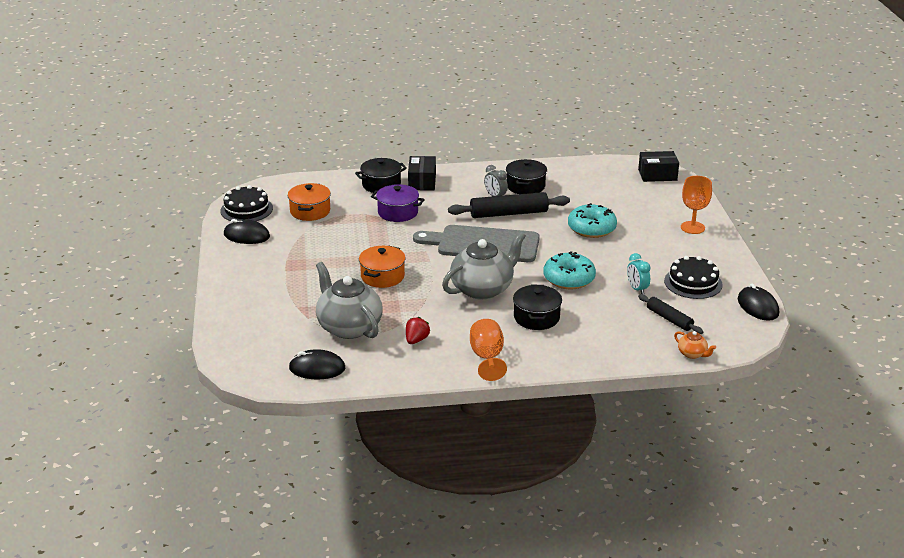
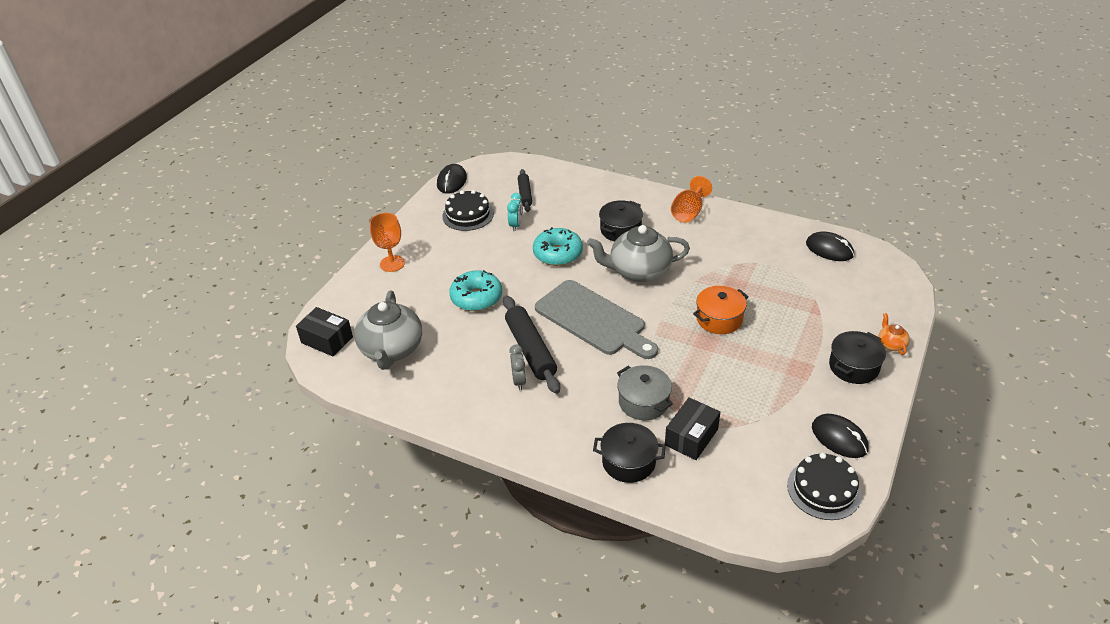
camera: 145 degrees left, 10 degrees up
(310, 211) = (744, 449): orange pot -> none
(349, 327) = (783, 277): grey teapot -> grey teapot (392, 350)
(398, 212) = (643, 402): purple pot -> grey pot
(416, 340) = (732, 245): red strawberry -> none
(422, 182) = (576, 444): black box -> black box (691, 437)
(509, 213) = (530, 350): black rolling pin -> black rolling pin turned 45 degrees clockwise
(525, 186) = (472, 383): black pot -> black pot (854, 367)
(692, 354) = (543, 167): orange teapot -> orange teapot (891, 344)

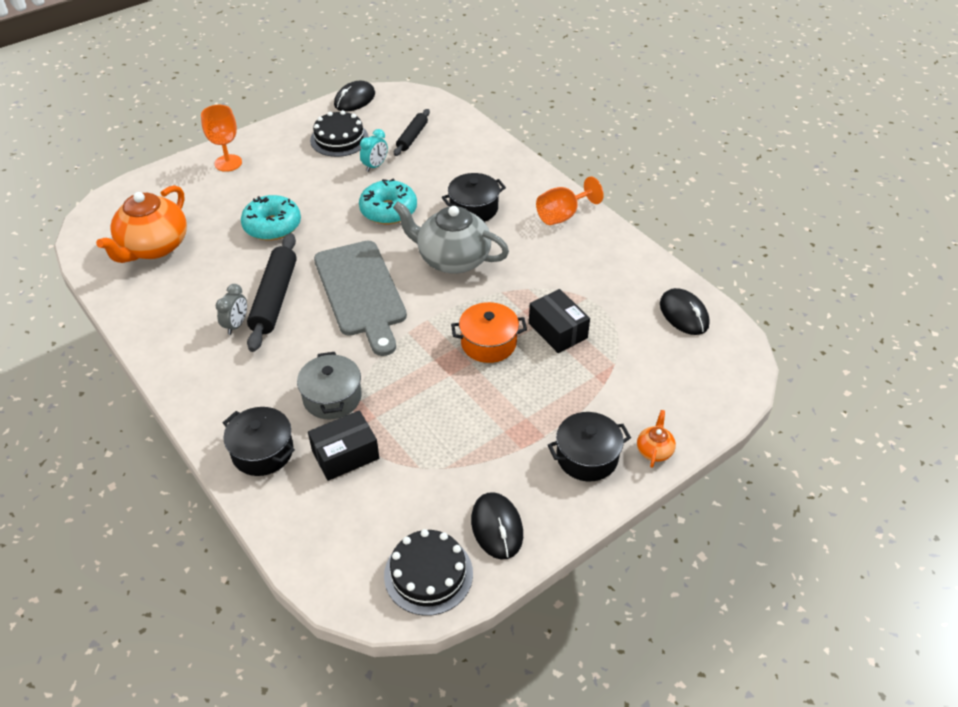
camera: 25 degrees right, 5 degrees up
(327, 340) = (109, 215): black box -> black box (558, 330)
(392, 350) = (154, 247): grey teapot -> orange teapot

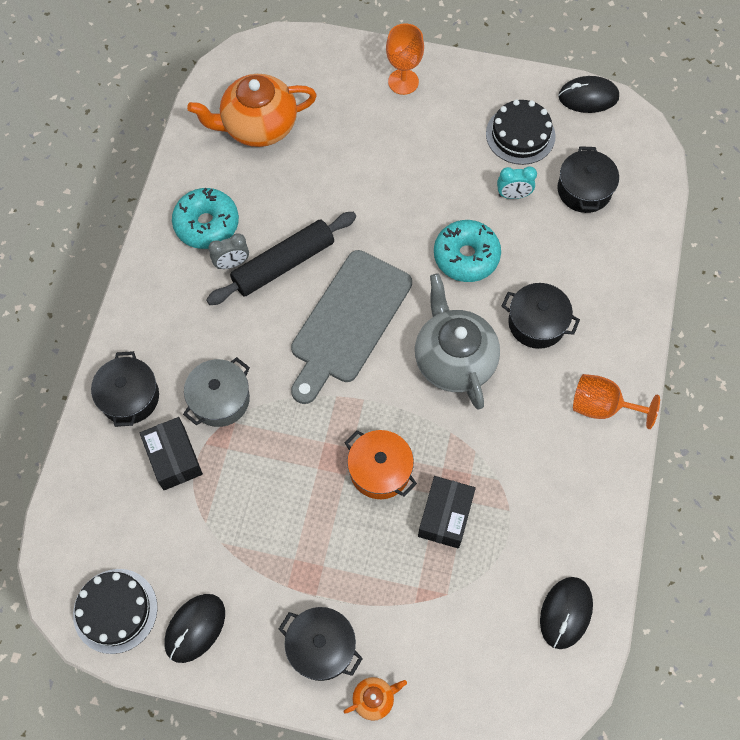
camera: 50 degrees right, 20 degrees up
(272, 226) = (361, 186): turquoise donut -> turquoise donut (207, 224)
(345, 455) = (174, 458): black box -> black box turned 45 degrees clockwise
(412, 137) = (584, 190): black rolling pin -> black pot

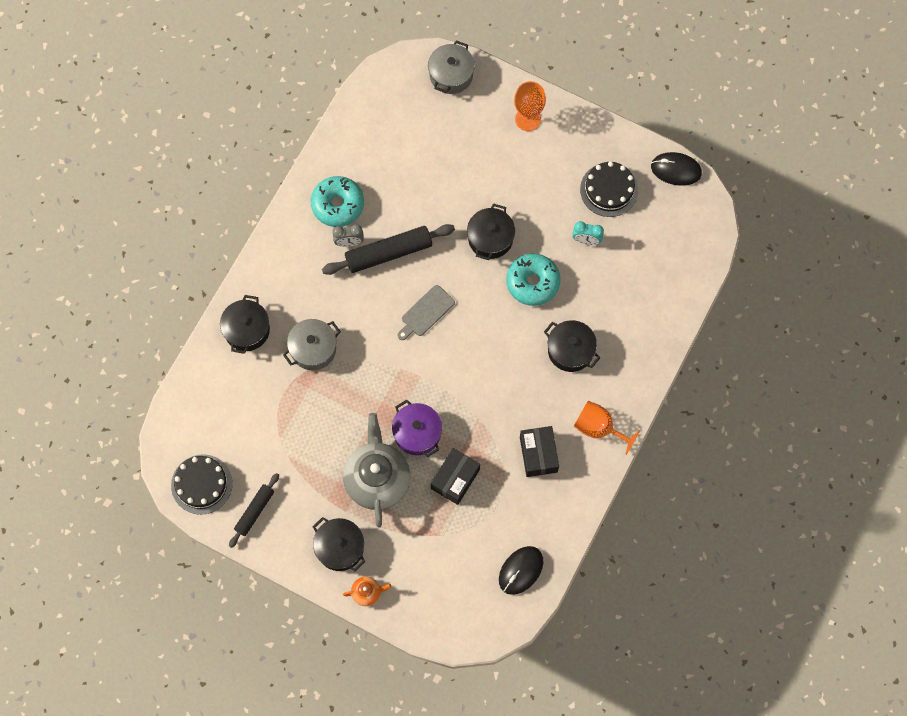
camera: 15 degrees right, 5 degrees up
(174, 458) = (268, 385): black box -> black box (538, 454)
(195, 628) = (254, 511): black mouse -> black rolling pin
(258, 126) = (399, 130): orange teapot -> none
(301, 56) = (451, 75): none -> grey pot
(348, 322) = (426, 312): grey cutting board -> grey cutting board, size x0.49
(380, 470) = (417, 433): orange pot -> purple pot
(453, 359) = (497, 363): grey teapot -> grey teapot (377, 479)
(584, 190) = (644, 250): black pot -> black pot (490, 238)

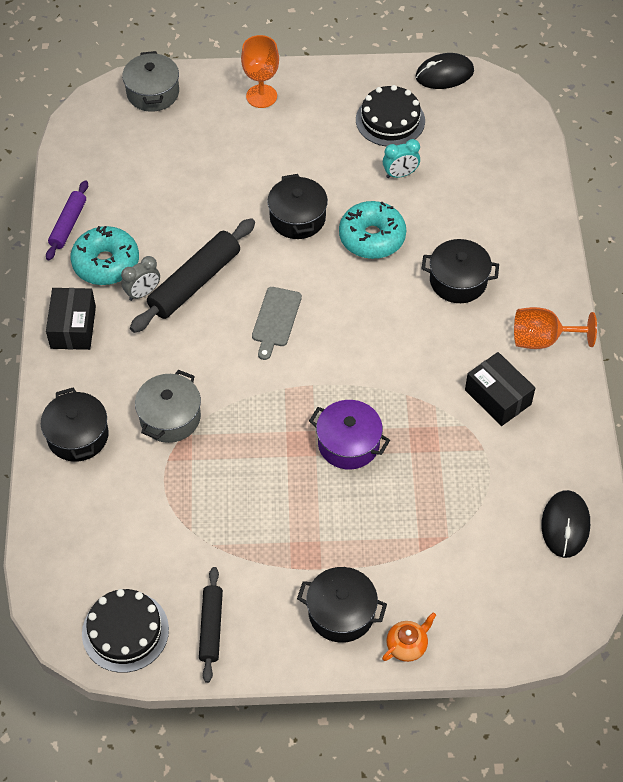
camera: 30 degrees left, 15 degrees down
(329, 159) = (68, 224): none -> purple rolling pin
(377, 479) = (335, 515): grey teapot -> none
(455, 479) = (424, 469): black box -> black box (73, 327)

